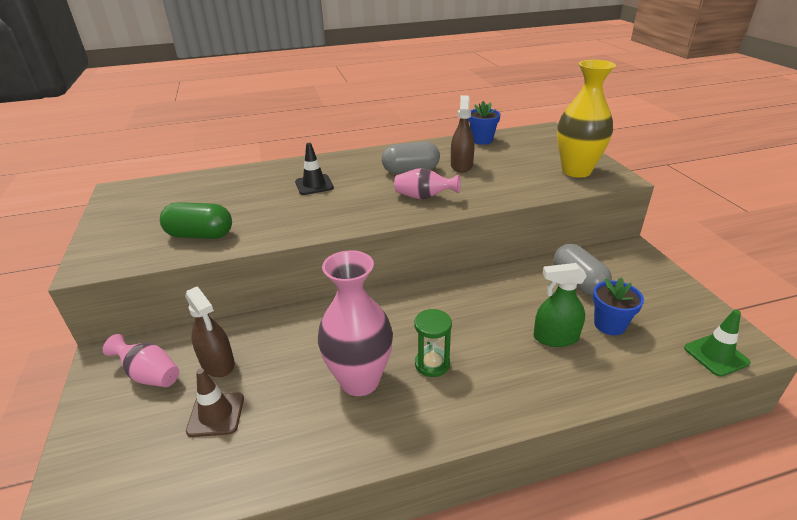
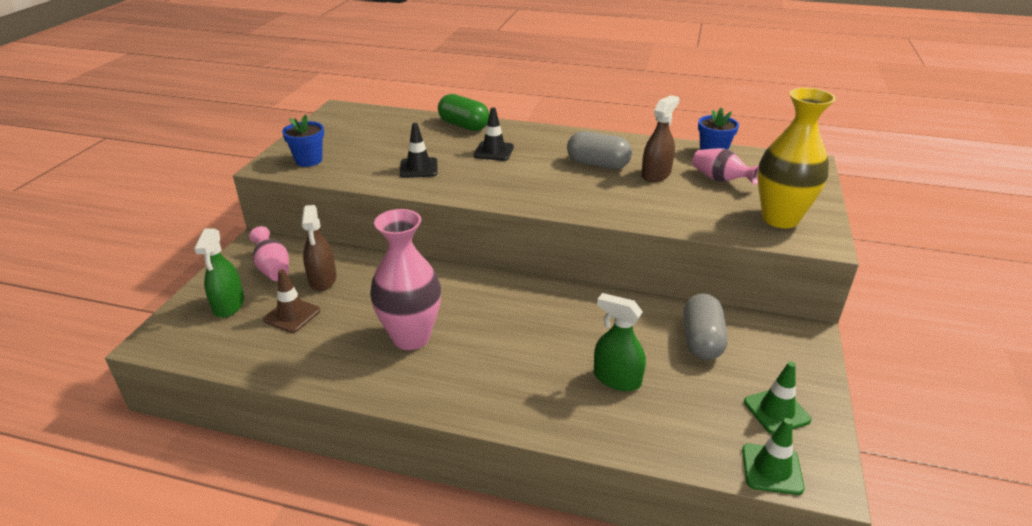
camera: 30 degrees right, 0 degrees up
(128, 437) = (229, 305): none -> green spray bottle
(200, 235) = (363, 167): green capsule -> green capsule (464, 125)
(259, 219) = (418, 168): none -> black traffic cone
(424, 197) = (580, 194): pink vase -> pink vase (720, 180)
(432, 364) = (480, 350): green hourglass -> none
(609, 325) = (687, 392): blue flower pot -> blue flower pot (309, 160)
(673, 311) = (776, 411): none -> green traffic cone

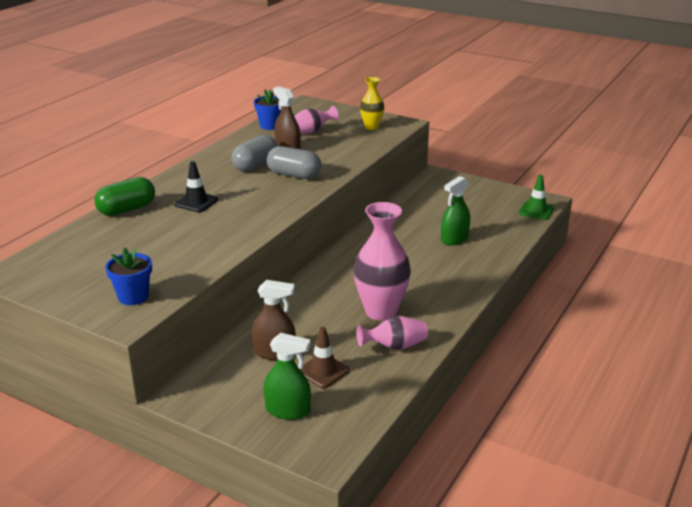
camera: 75 degrees left, 5 degrees down
(273, 268) = (237, 383): pink vase -> pink vase (395, 346)
(418, 168) = (201, 239): black traffic cone -> none
(701, 340) = (428, 205): grey capsule -> grey capsule (294, 175)
(776, 411) = (495, 199): green traffic cone -> none
(780, 219) = (371, 127): yellow vase -> yellow vase, size x0.56

